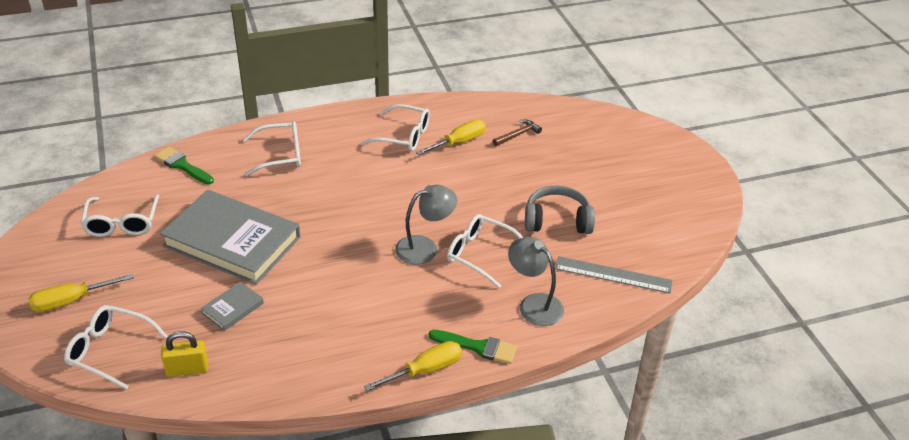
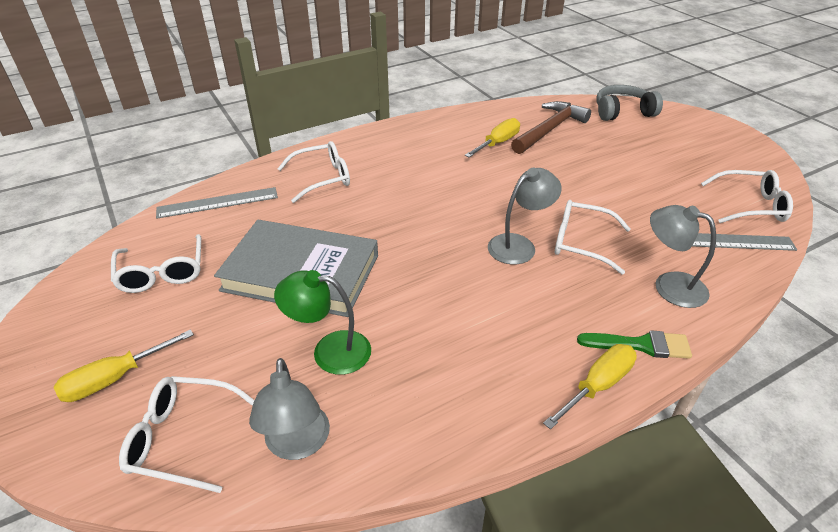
camera: 10 degrees left, 0 degrees up
(182, 165) = (218, 202): green brush -> grey ruler
(187, 369) = (297, 444): yellow padlock -> grey lamp
(233, 308) = (330, 351): grey book -> green lamp
(403, 136) = (441, 145): white glasses -> white glasses (750, 206)
(518, 135) = (549, 130): brown hammer -> brown hammer, size x1.97
(557, 220) = (636, 198): grey headphones -> grey headphones (622, 112)

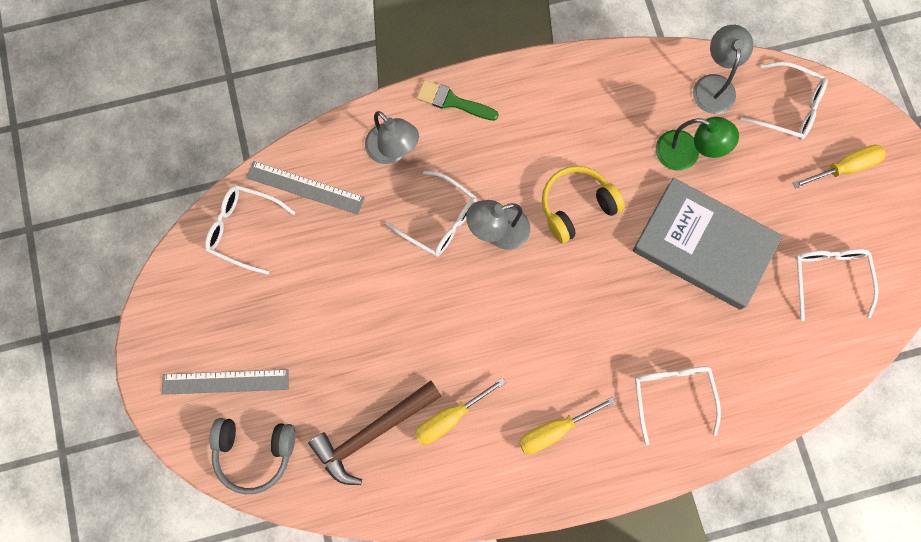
camera: 165 degrees left, 35 degrees up
(218, 202) = (787, 377): grey ruler -> grey ruler (225, 382)
(322, 178) = (672, 395): white glasses -> white glasses turned 90 degrees clockwise
(448, 278) = (576, 206): none -> yellow headphones
(597, 386) = (502, 77): yellow screwdriver -> yellow screwdriver (554, 430)

